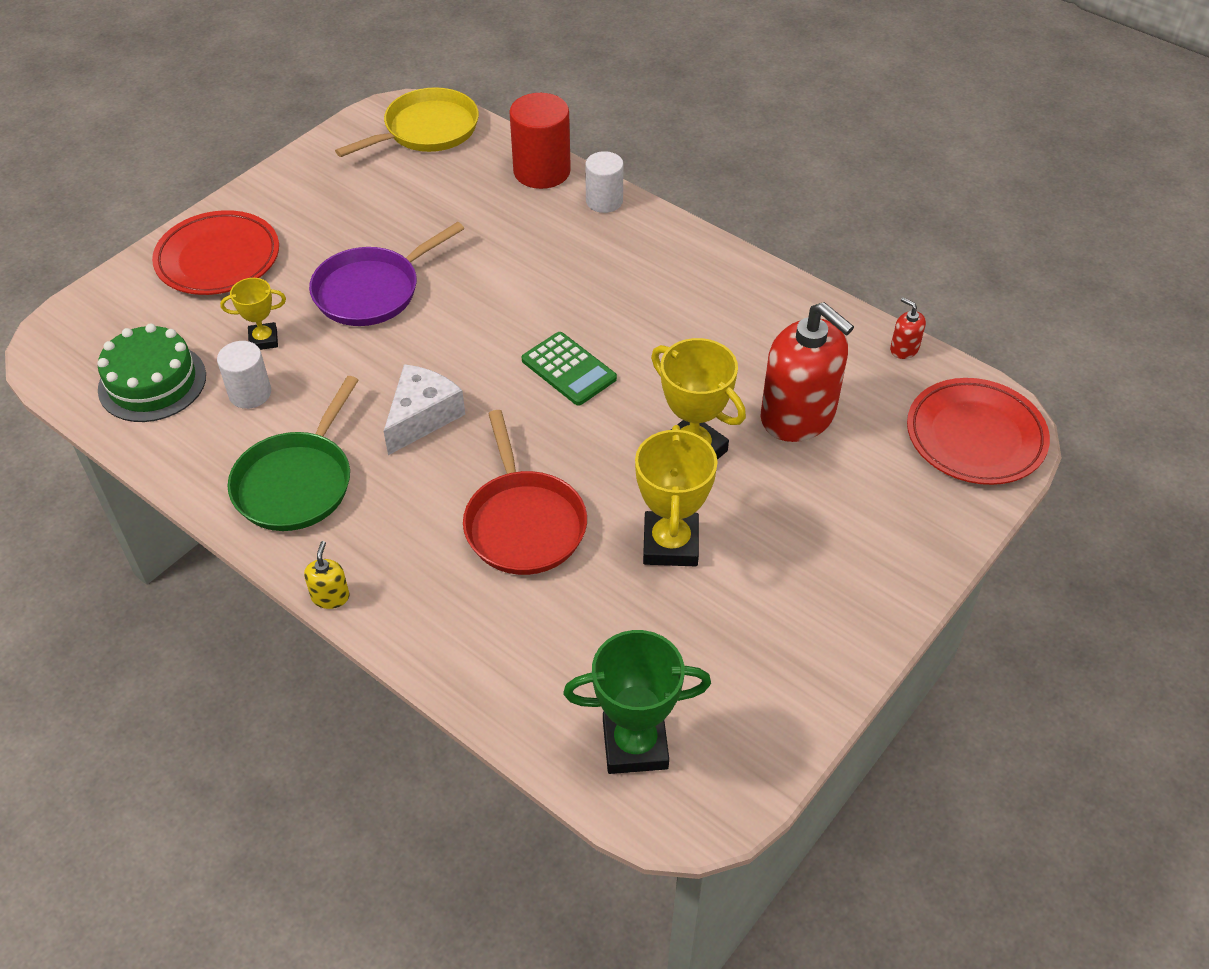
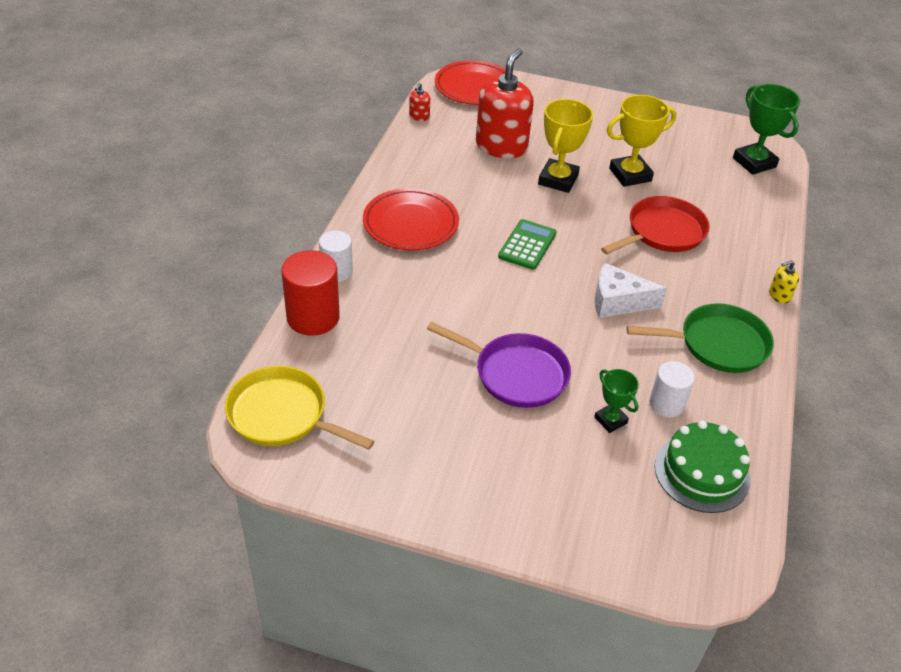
camera: 115 degrees left, 5 degrees down
(218, 259) = (541, 498): red plate -> red plate (410, 224)
(263, 340) = (610, 420): yellow trophy -> green trophy

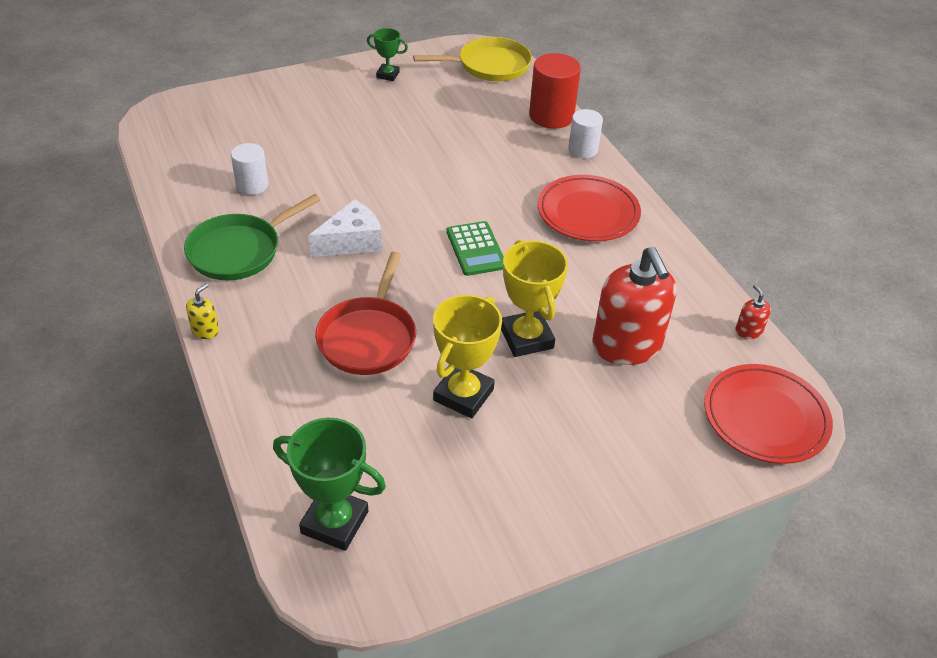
camera: 140 degrees right, 0 degrees up
(516, 374) = (378, 151): purple pan -> none
(610, 420) = (285, 156): green trophy -> green trophy (388, 75)
(702, 472) = (198, 157): green cake -> none

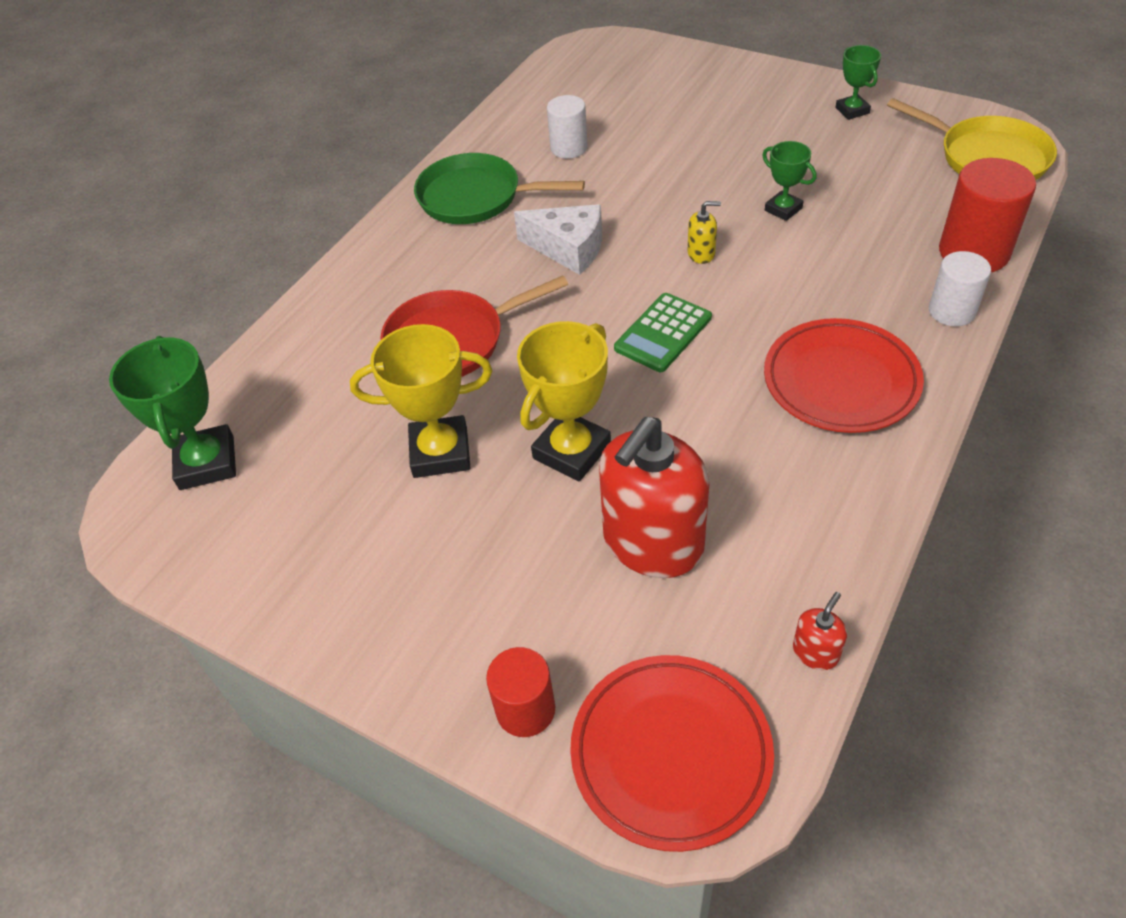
camera: 60 degrees right, 5 degrees up
(205, 330) = (359, 245): yellow soap dispenser -> yellow soap dispenser (701, 253)
(434, 147) = (783, 209): none -> green trophy
(693, 460) = (525, 709): none -> red cylinder

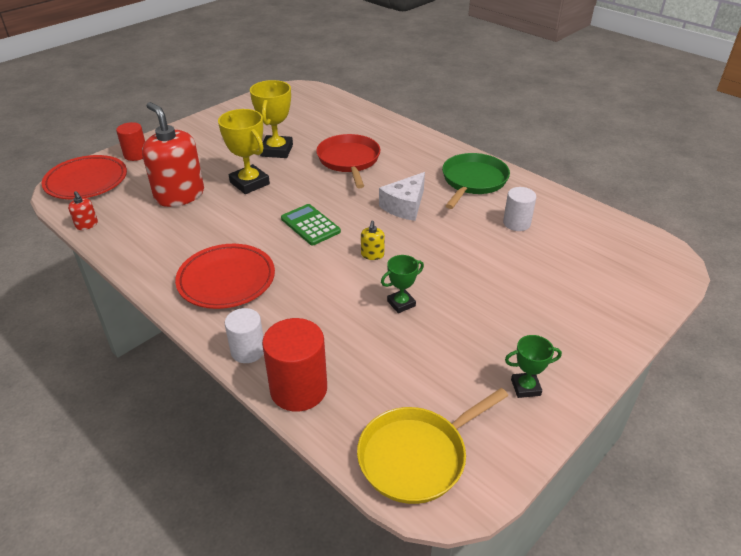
camera: 100 degrees right, 10 degrees down
(207, 463) = (313, 101): green trophy -> none

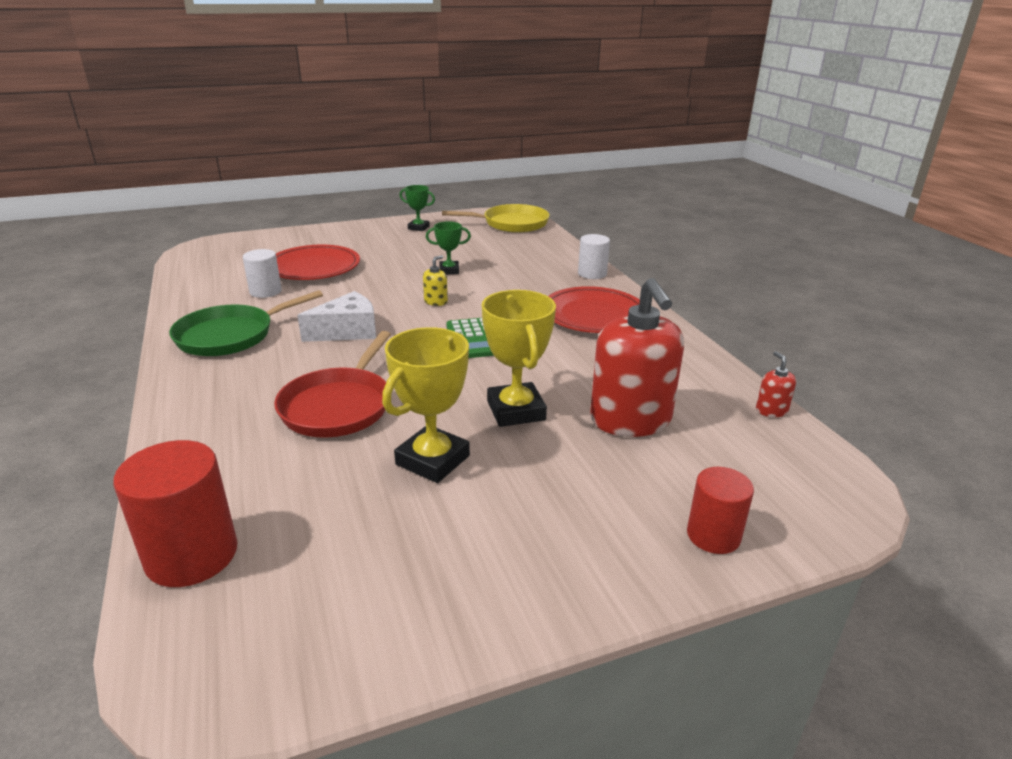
camera: 155 degrees left, 10 degrees down
(86, 181) = (802, 493): red plate -> red plate (314, 268)
(298, 389) = (564, 253): red cylinder -> red cylinder (192, 555)

